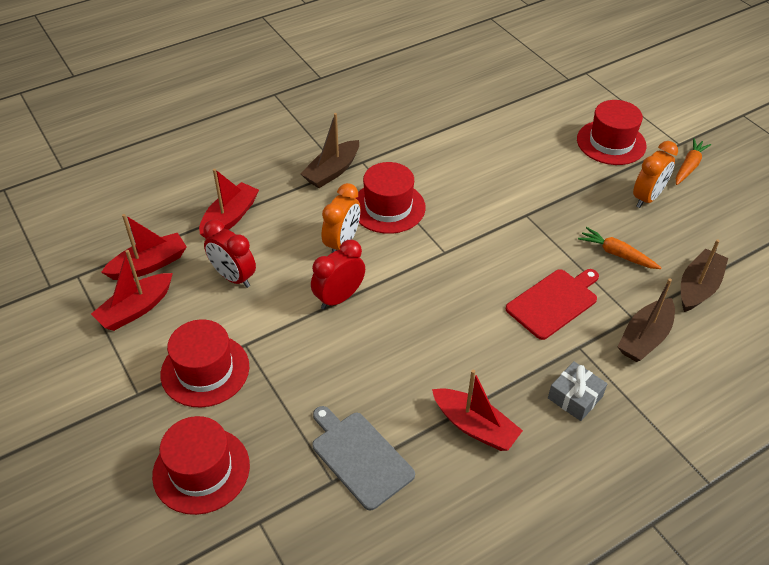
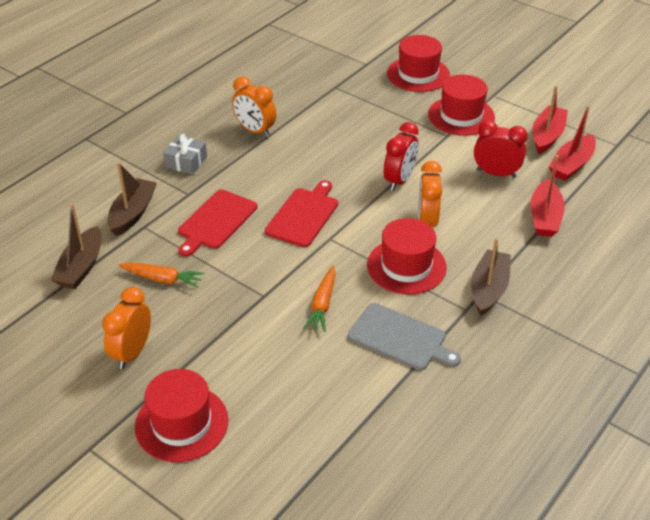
camera: 160 degrees right, 5 degrees down
(360, 457) = (324, 100): grey cutting board -> grey cutting board (400, 338)
(460, 284) = (303, 215): none -> red cutting board
(474, 426) = (255, 130): red boat -> orange clock
(689, 166) = (79, 413): orange carrot -> orange carrot (322, 304)

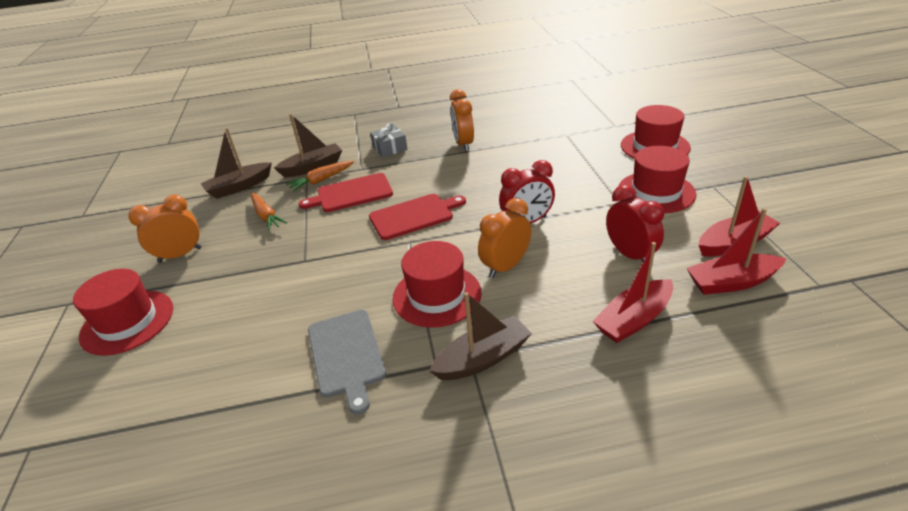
camera: 45 degrees right, 5 degrees down
(322, 304) = (332, 290): orange carrot -> orange carrot (322, 180)

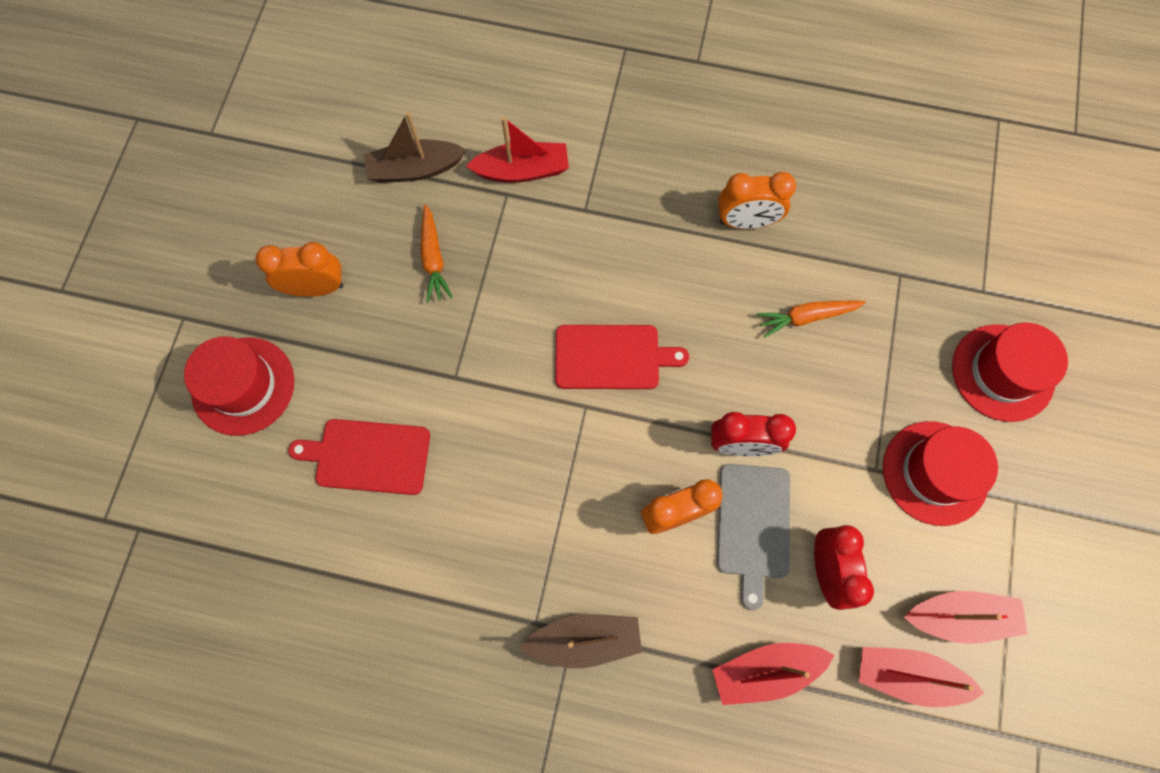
camera: 20 degrees right, 35 degrees up
(313, 167) = (522, 171): brown boat -> red boat
(322, 180) = (524, 210): orange carrot -> orange carrot (806, 317)
(346, 355) = (453, 561): grey cutting board -> grey cutting board (753, 525)
(351, 193) = (552, 264): red cutting board -> red cutting board (368, 456)
(389, 148) = (641, 176): grey gift -> none
(437, 295) = (579, 520): red hat -> none
(463, 144) = (746, 222): orange clock -> orange clock turned 105 degrees counterclockwise

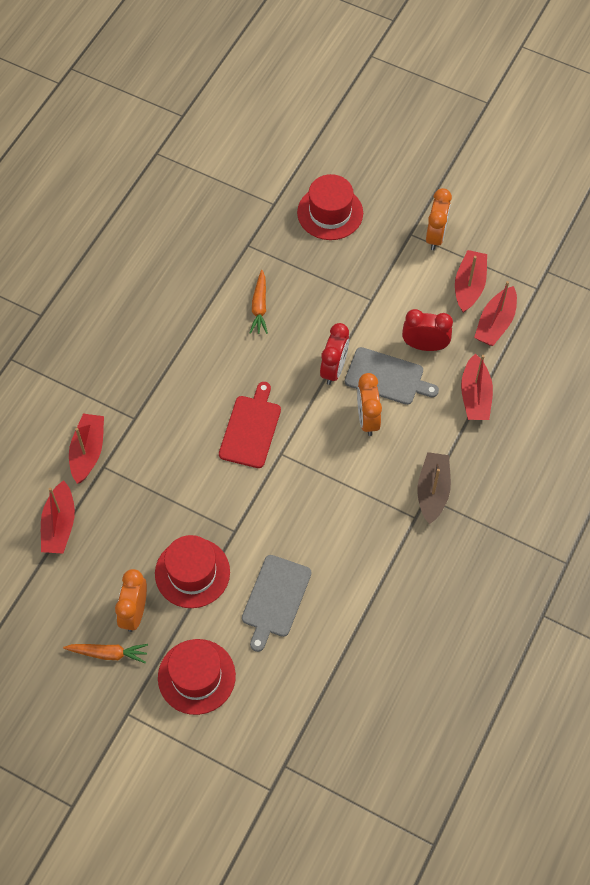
camera: 75 degrees left, 10 degrees down
(368, 456) = (275, 599): red cutting board -> grey cutting board
(415, 169) = (59, 525): brown boat -> red boat
(433, 258) = (138, 527): orange carrot -> orange carrot (108, 653)
(746, 222) = (179, 321): orange clock -> orange clock (435, 236)
(935, 472) = (382, 269): red hat -> red hat (192, 572)

